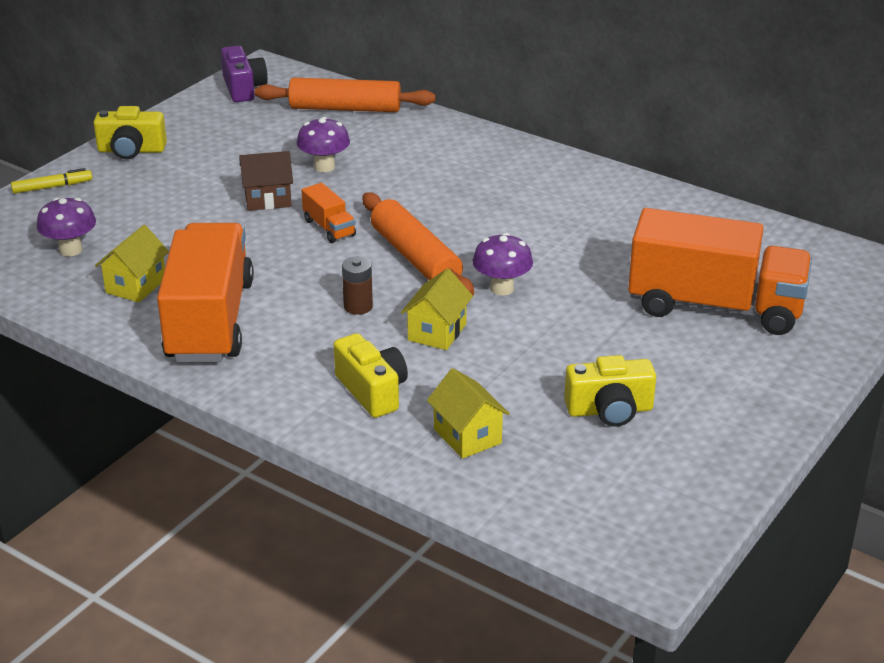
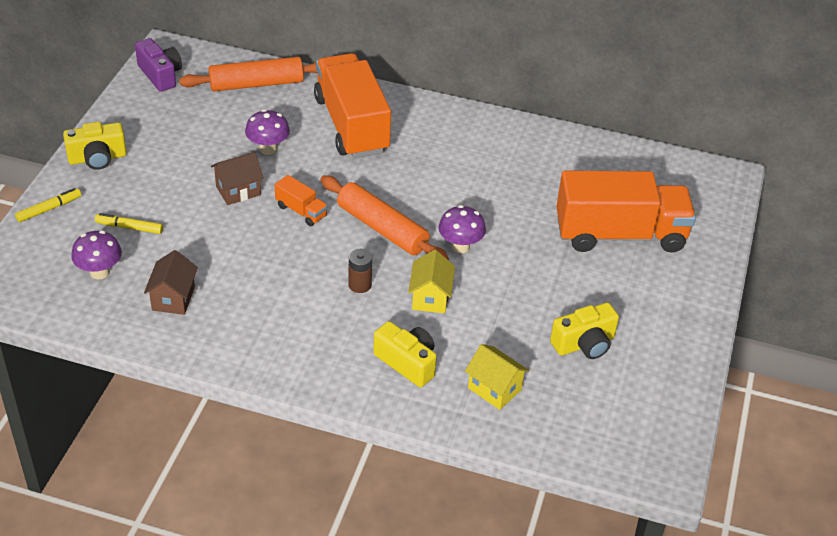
camera: 20 degrees left, 10 degrees up
(127, 215) = (129, 227): none -> yellow marker
(136, 286) = (173, 298): yellow house -> brown house
(210, 321) = (251, 321): orange truck -> orange truck (351, 125)

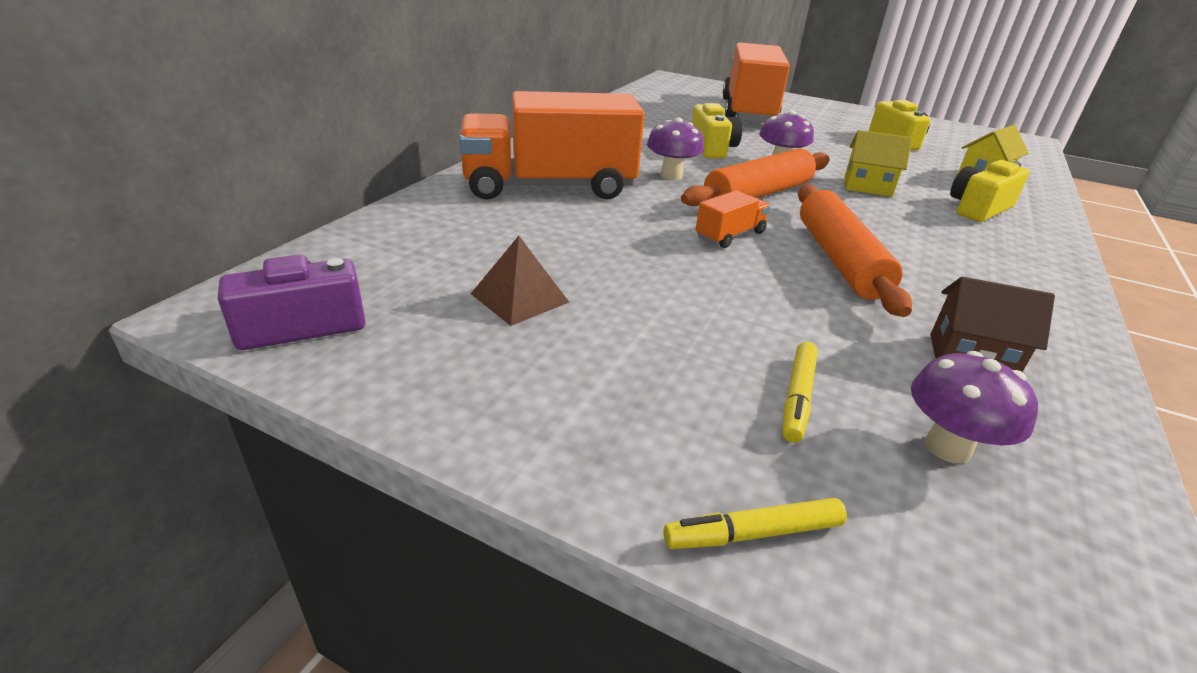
camera: 80 degrees left, 10 degrees down
(49, 209) = (753, 533): yellow marker -> yellow marker turned 75 degrees counterclockwise
(97, 158) = (561, 433): yellow camera -> yellow camera (712, 148)
(199, 133) = (520, 298): none -> brown pyramid
(238, 190) = (684, 276): brown house -> none
(256, 84) = (409, 236): orange rolling pin -> orange rolling pin (839, 259)
(268, 149) = (584, 243): purple mushroom -> purple mushroom (671, 175)
(360, 285) = (864, 217): brown battery -> none

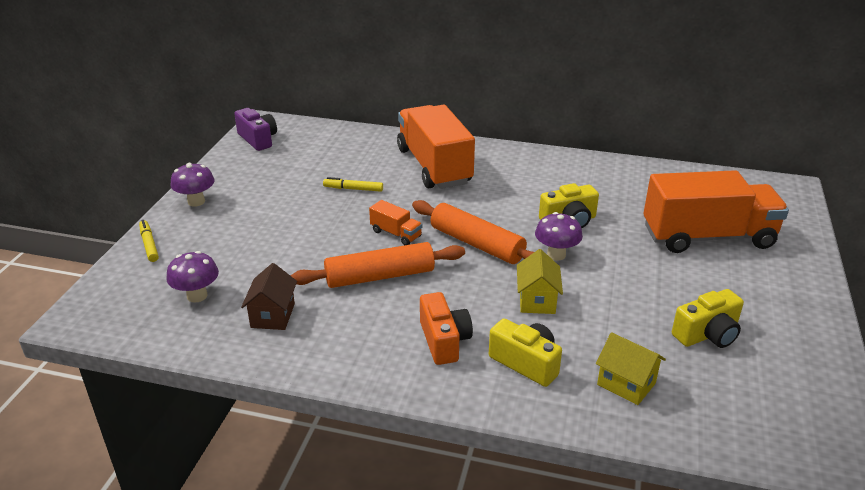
camera: 80 degrees right, 0 degrees up
(520, 298) = (294, 179): brown pyramid -> none
(671, 175) = (488, 206): purple mushroom -> purple mushroom (196, 202)
(797, 397) = (228, 256): yellow marker -> yellow marker (353, 189)
(963, 241) = (444, 341): none -> orange camera

